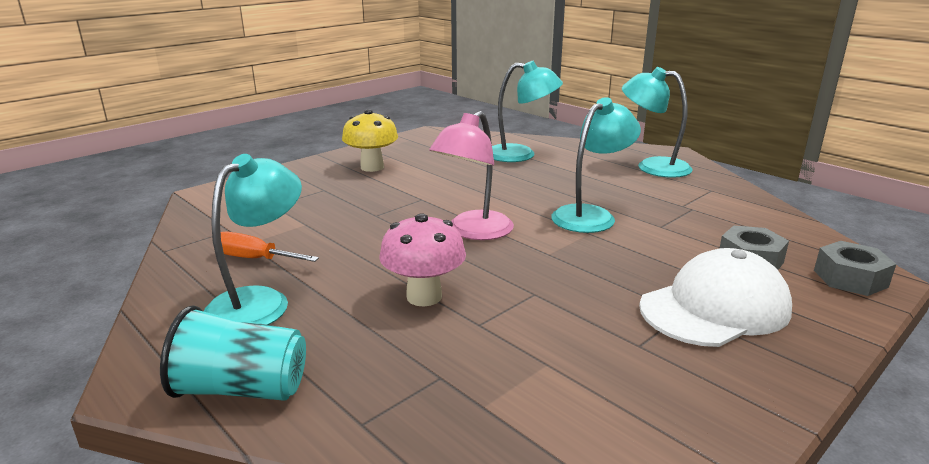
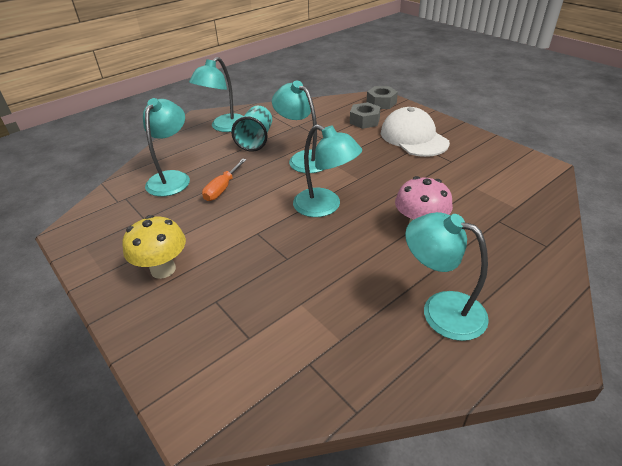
camera: 85 degrees left, 15 degrees up
(242, 389) = (541, 298): turquoise cup -> turquoise cup (256, 140)
(255, 259) = (372, 327): orange screwdriver -> orange screwdriver (222, 188)
(473, 232) = (325, 207): pink lamp -> turquoise lamp

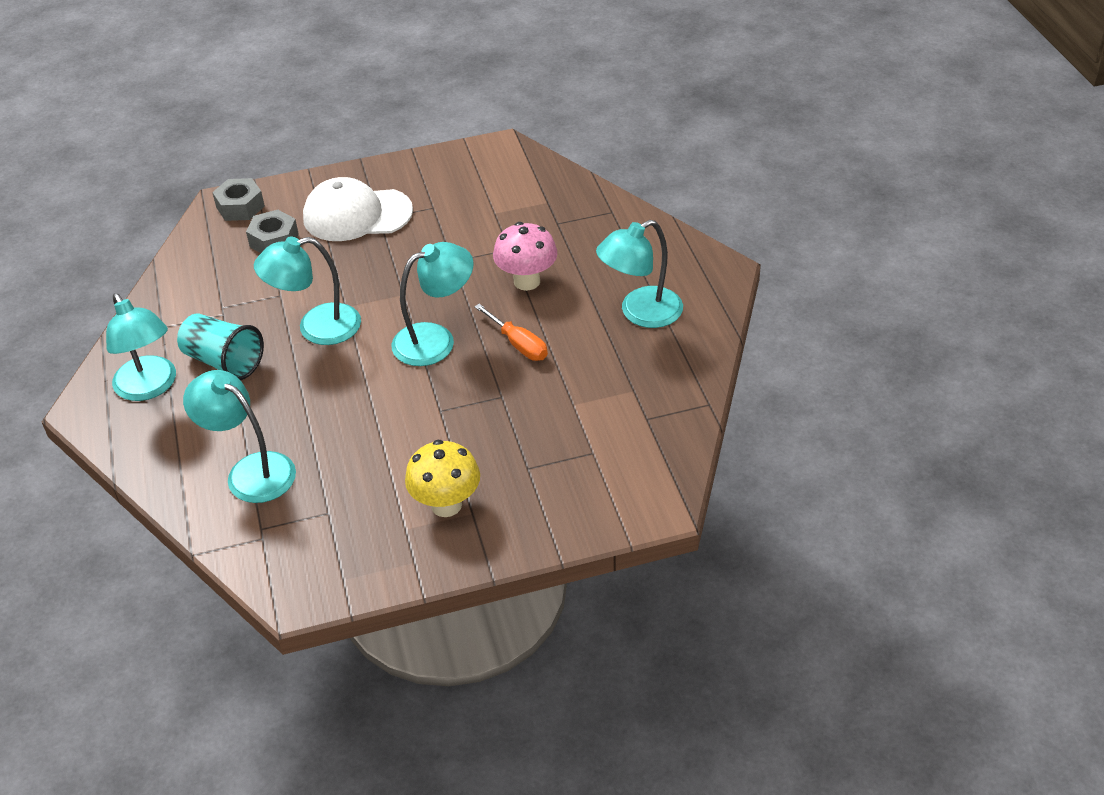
camera: 65 degrees left, 5 degrees up
(222, 188) = (321, 422): orange screwdriver -> orange screwdriver (518, 344)

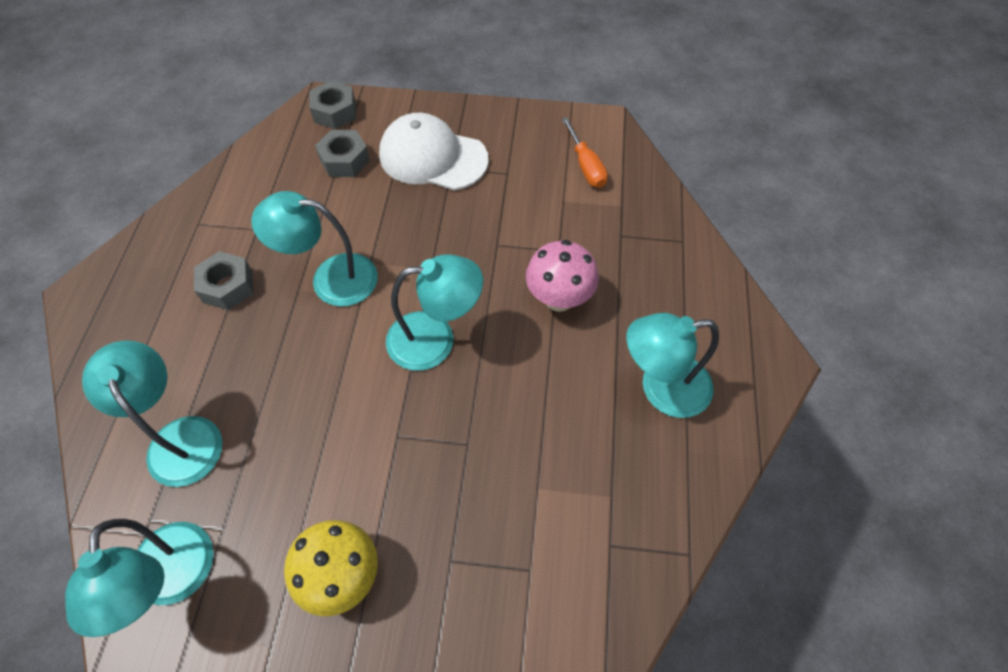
camera: 20 degrees right, 15 degrees up
(150, 387) = (149, 291): turquoise lamp -> turquoise lamp (172, 582)
(224, 361) = (228, 286): turquoise cup -> grey nut
(518, 344) = (515, 379): orange screwdriver -> orange screwdriver (585, 165)

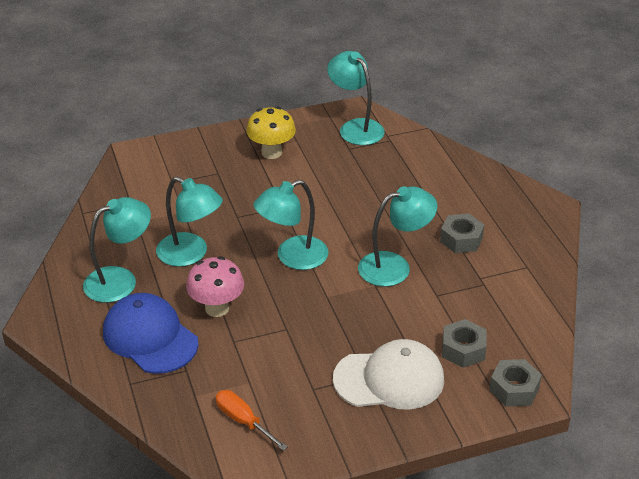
camera: 155 degrees right, 20 degrees down
(180, 437) = (409, 169): turquoise lamp -> turquoise lamp (191, 254)
(647, 288) = (150, 337): none -> blue cap

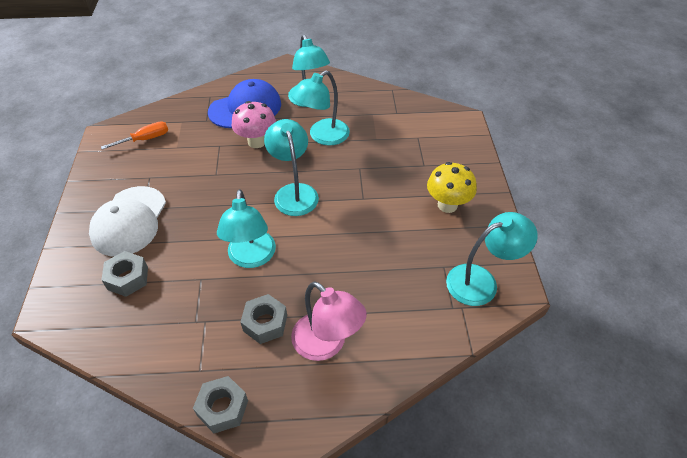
camera: 105 degrees right, 10 degrees up
(461, 200) = (327, 344): none -> pink lamp
(514, 389) = (64, 300): grey nut -> grey nut (222, 408)

